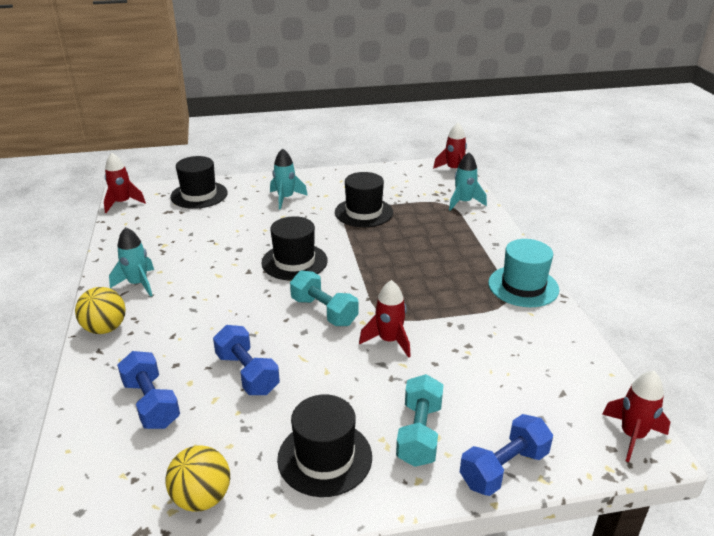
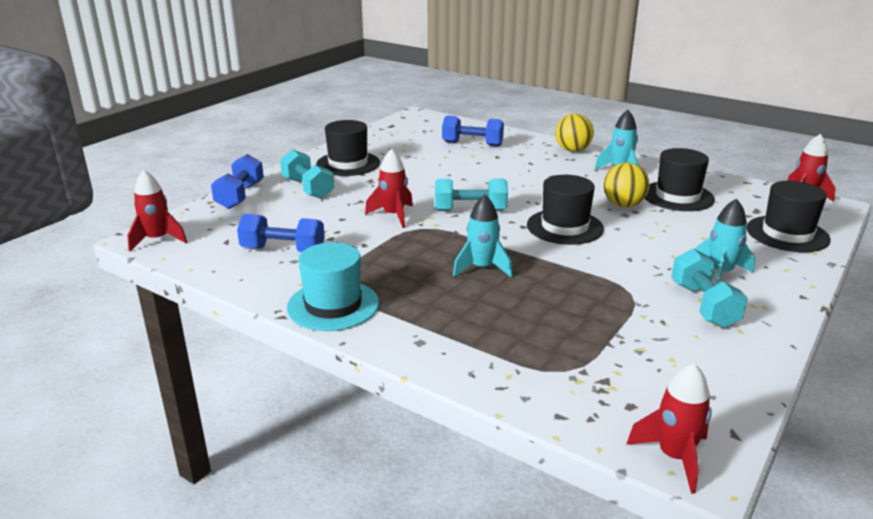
camera: 135 degrees right, 5 degrees down
(202, 498) = (384, 137): yellow ball -> yellow ball (623, 205)
(247, 373) = (450, 169): blue dumbbell -> blue dumbbell (283, 250)
(330, 193) = (703, 305): none -> turquoise dumbbell
(364, 212) = (618, 301): black hat -> black hat (677, 196)
(464, 202) = (546, 387): turquoise rocket -> turquoise rocket (482, 268)

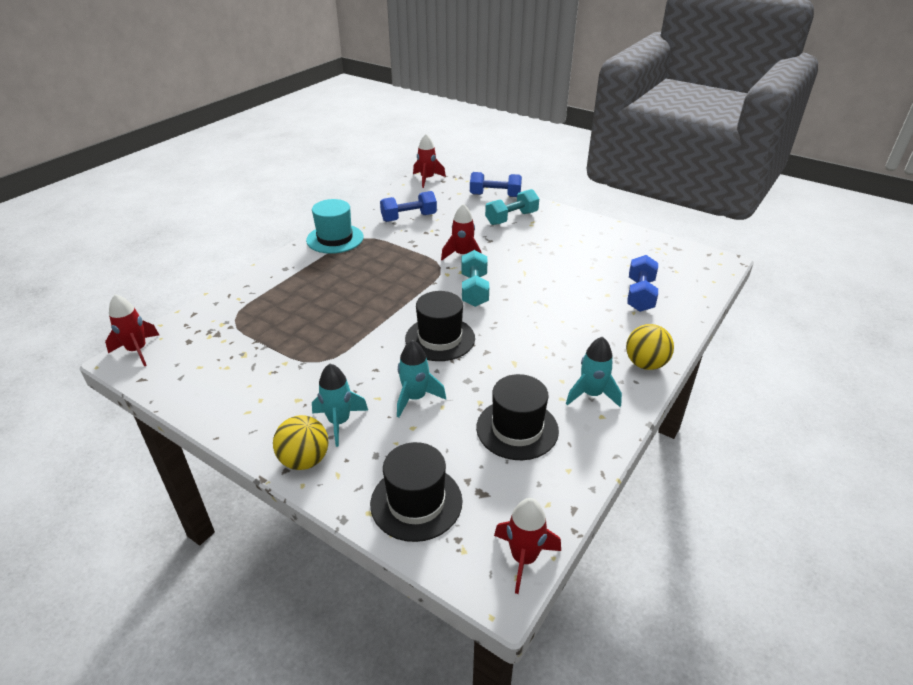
camera: 90 degrees right, 10 degrees up
(283, 250) = (409, 218): blue dumbbell -> blue dumbbell turned 60 degrees clockwise
(348, 164) = (566, 231): black hat -> none
(482, 268) = (371, 293): turquoise rocket -> turquoise rocket (415, 398)
(623, 205) = (491, 382): yellow ball -> yellow ball (304, 460)
(703, 305) = (289, 399): turquoise dumbbell -> none

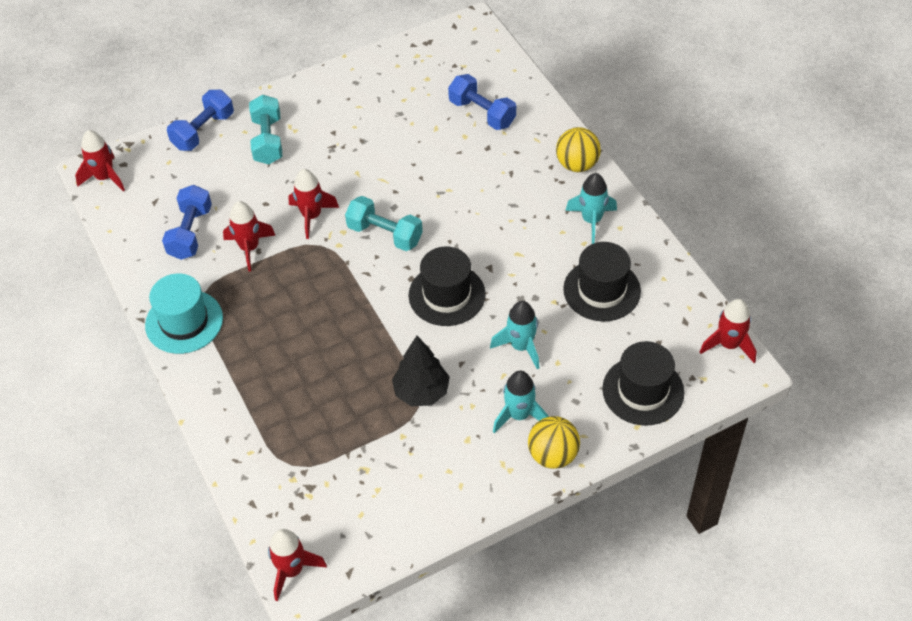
camera: 60 degrees left, 15 degrees up
(333, 358) = (421, 392): none -> black tree
(414, 241) = (249, 248): none -> red rocket

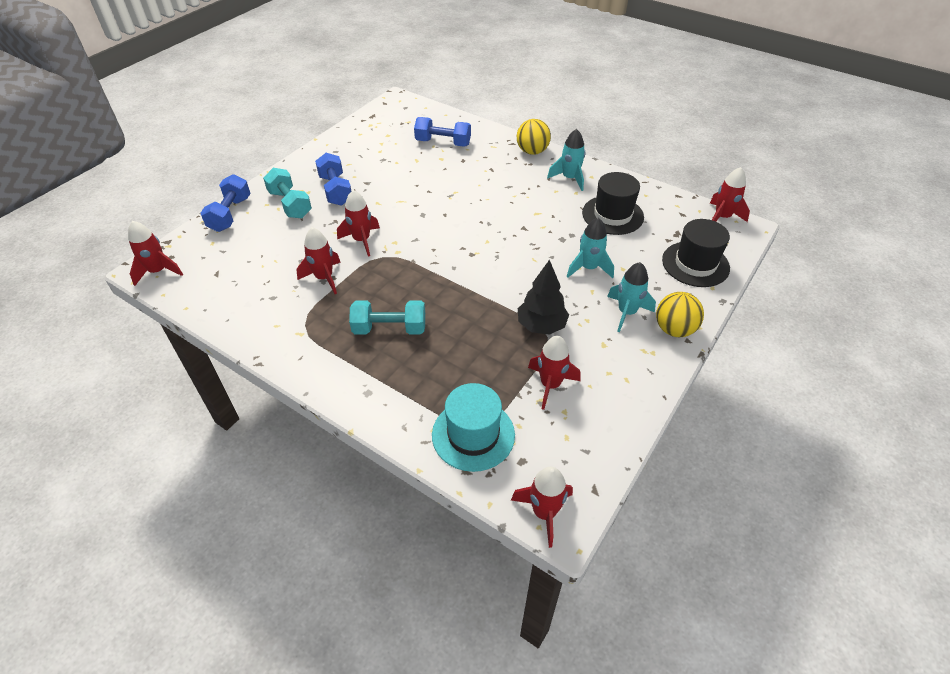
camera: 30 degrees left, 5 degrees down
(184, 322) = (301, 351): turquoise hat -> turquoise hat (473, 434)
(190, 233) = (264, 284): blue dumbbell -> blue dumbbell (336, 190)
(384, 457) = (550, 385): none -> red rocket
(385, 234) = (429, 233): turquoise dumbbell -> turquoise dumbbell (389, 328)
(447, 295) = (507, 255): black hat -> none

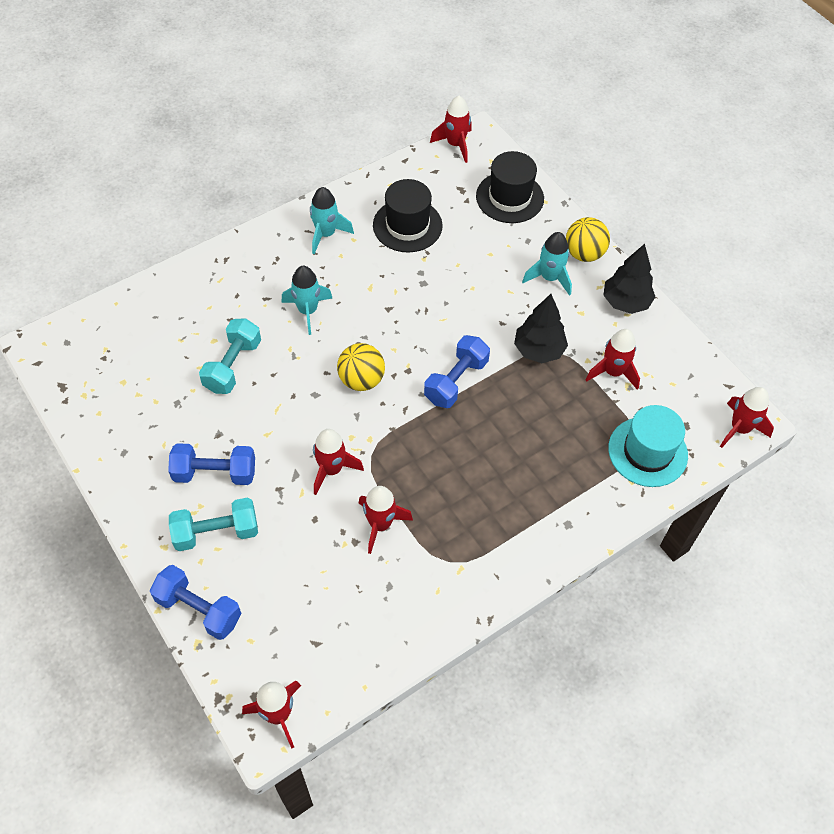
camera: 70 degrees left, 10 degrees up
(389, 328) = (489, 481): turquoise dumbbell -> turquoise dumbbell (233, 366)
(443, 143) = (180, 327): blue dumbbell -> blue dumbbell (456, 381)
(532, 151) = (254, 247): yellow ball -> yellow ball (361, 380)
(588, 268) = (477, 280): turquoise rocket -> turquoise rocket (308, 311)
(640, 375) = (625, 302): none -> black tree

